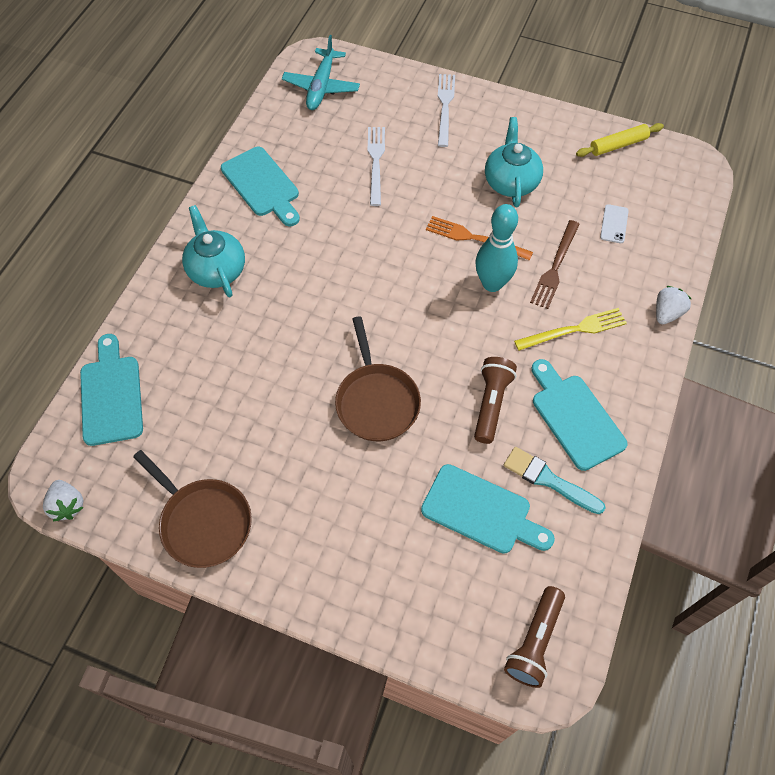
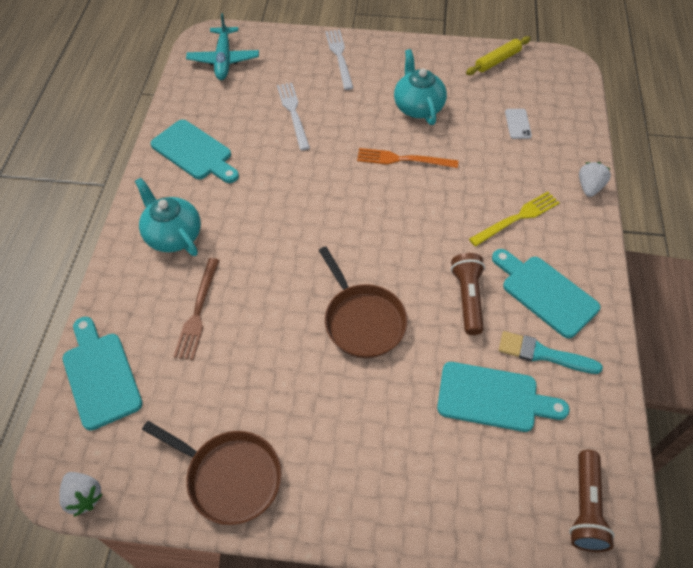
camera: 15 degrees left, 5 degrees down
(492, 283) = (431, 194): turquoise bowling pin -> none
(555, 267) = (481, 169): brown fork -> brown fork (198, 311)

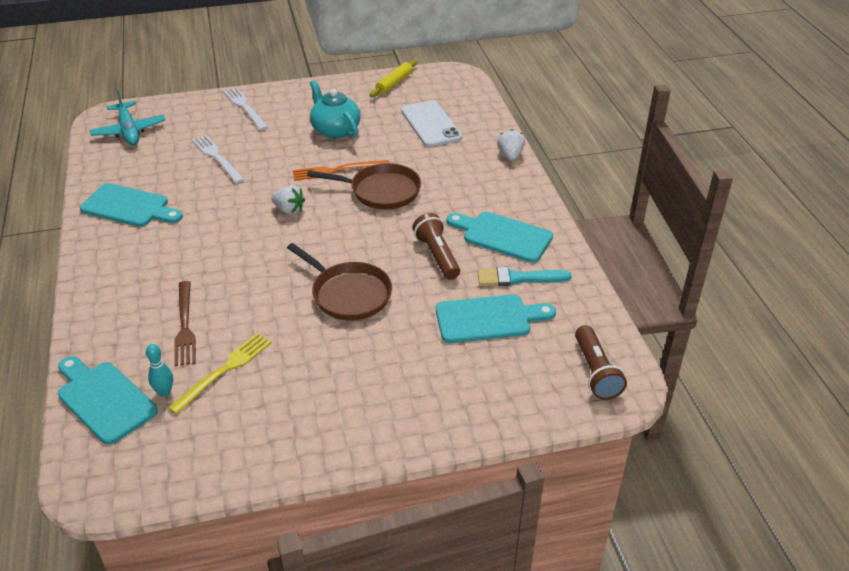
camera: 20 degrees left, 15 degrees down
(84, 497) = (127, 496): white strawberry -> white strawberry (289, 210)
(155, 385) = (164, 392): none -> turquoise bowling pin
(173, 235) = (134, 274): turquoise teapot -> none
(230, 477) = (270, 440): brown pan -> brown pan (381, 191)
(517, 124) = (430, 124): white phone -> white phone, size x1.99
(517, 218) = (457, 190): yellow fork -> yellow fork (224, 370)

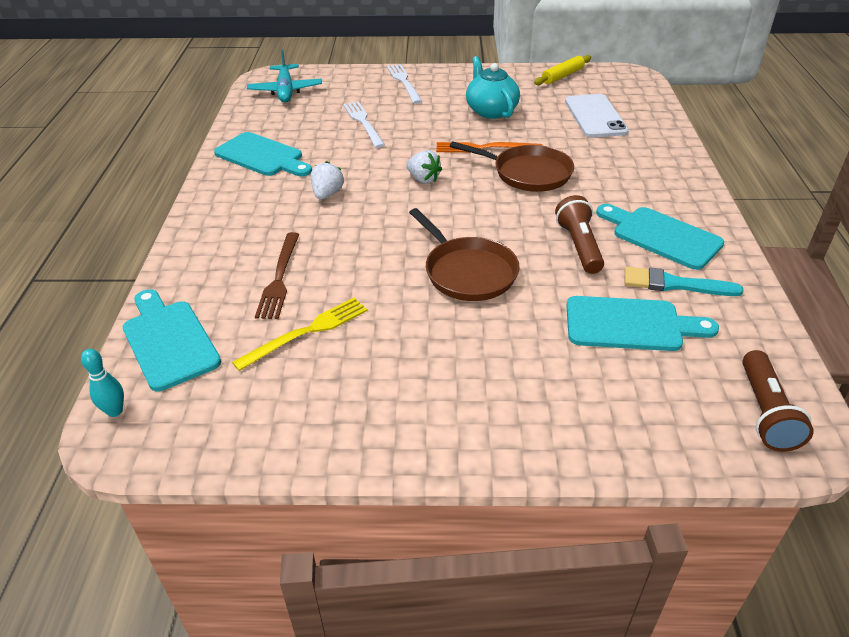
camera: 15 degrees right, 0 degrees up
(164, 392) = (235, 344): turquoise bowling pin -> turquoise bowling pin (115, 411)
(510, 155) = (681, 155): white strawberry -> white strawberry (327, 194)

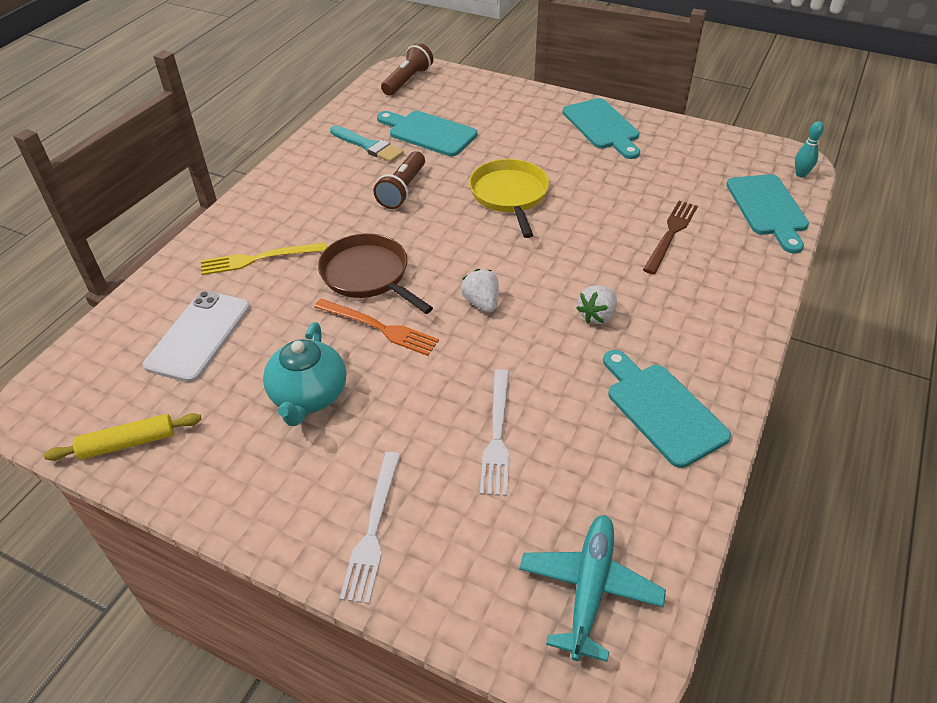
camera: 155 degrees left, 5 degrees up
(306, 332) = (658, 187): yellow fork -> yellow fork (259, 259)
(467, 272) = (509, 195): brown pan -> yellow pan
(661, 236) = (329, 179): turquoise cutting board -> turquoise cutting board (602, 127)

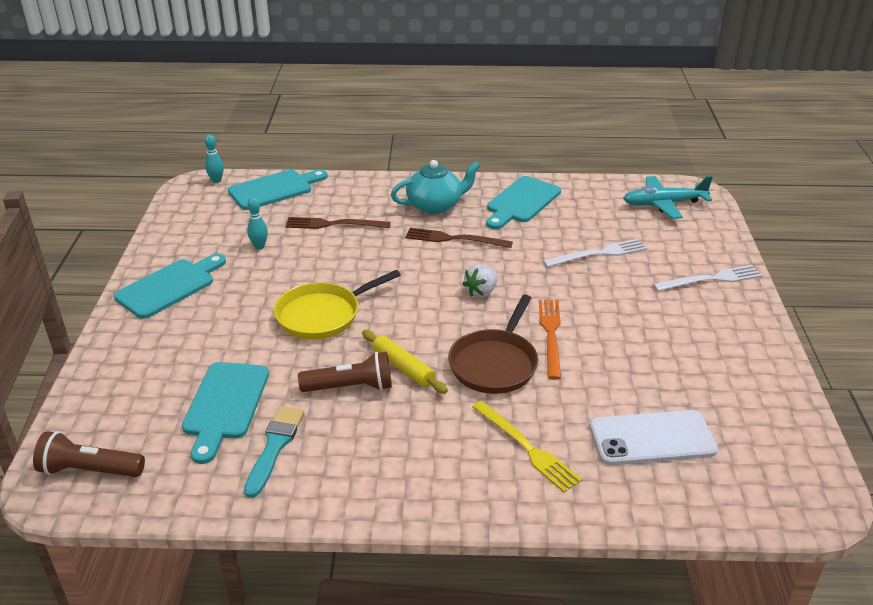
camera: 115 degrees left, 10 degrees down
(128, 443) = (781, 420): yellow rolling pin -> yellow rolling pin (403, 367)
(309, 396) = (648, 344): turquoise teapot -> turquoise teapot (435, 205)
(597, 316) = (454, 239): white strawberry -> brown fork
(647, 180) = (259, 246): none -> turquoise bowling pin

